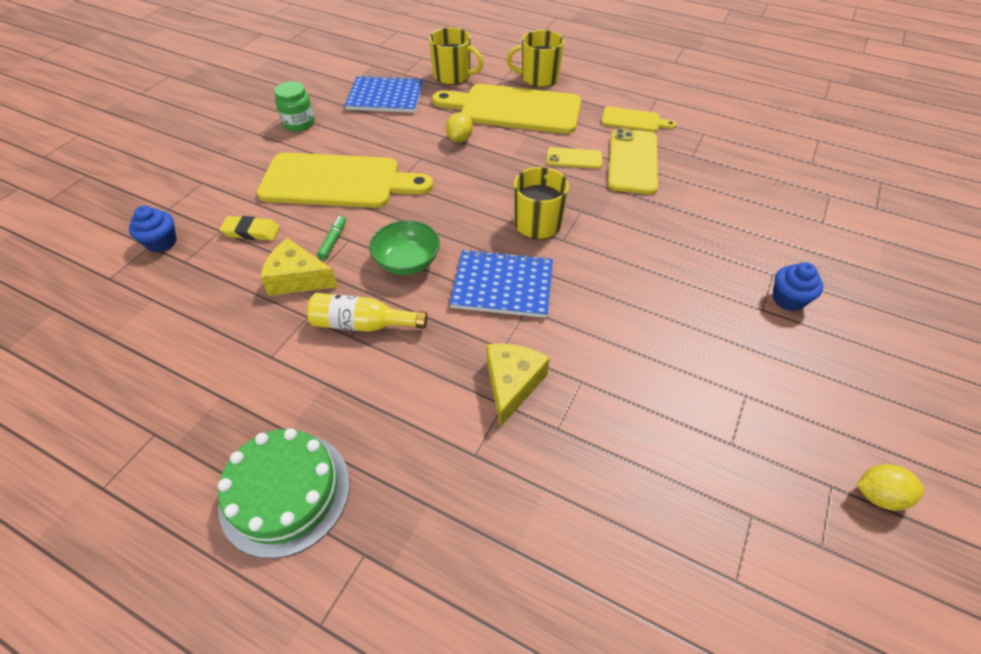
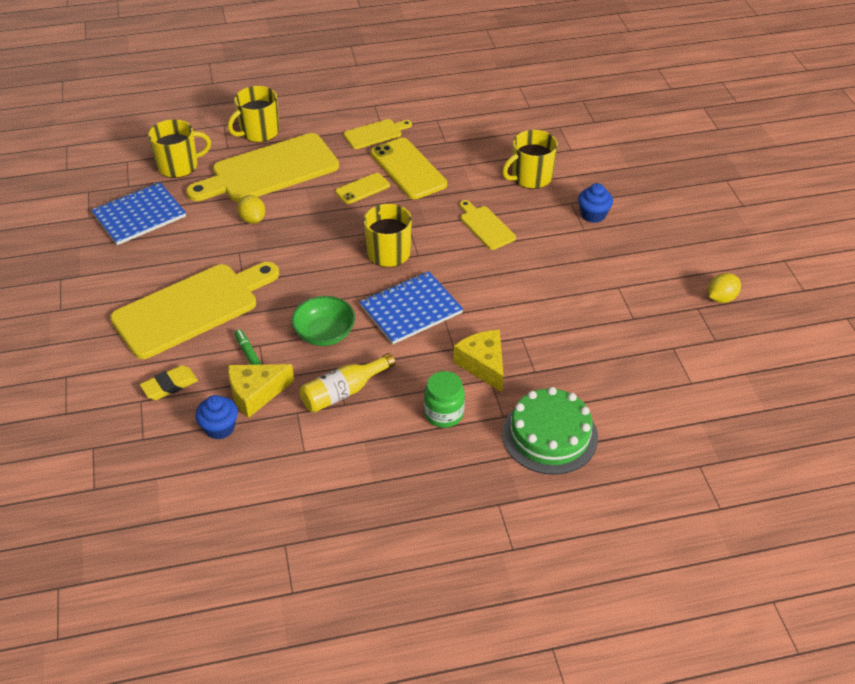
camera: 40 degrees left, 5 degrees down
(162, 242) = (101, 438): blue cupcake -> blue cupcake (219, 428)
(285, 492) = (415, 510): green cake -> green cake (549, 435)
(299, 123) = (87, 280): green jar -> green jar (444, 414)
(656, 248) = (485, 226): none -> yellow cutting board
(750, 227) = (530, 177): none -> yellow mug

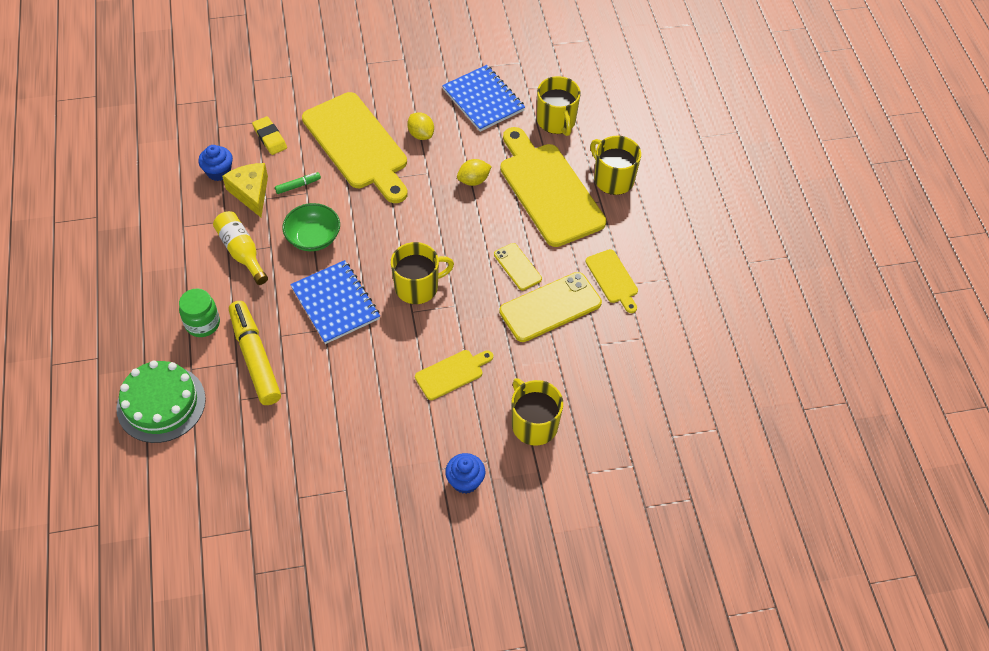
camera: 90 degrees right, 10 degrees up
(483, 365) = (255, 358): yellow cheese -> yellow marker
(721, 298) = (316, 593): yellow lemon -> yellow lemon (421, 134)

